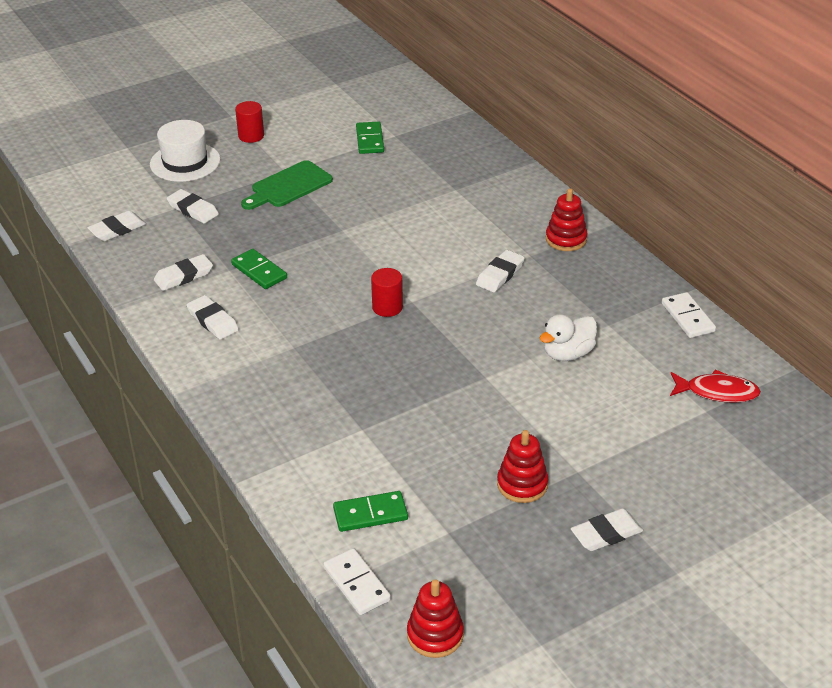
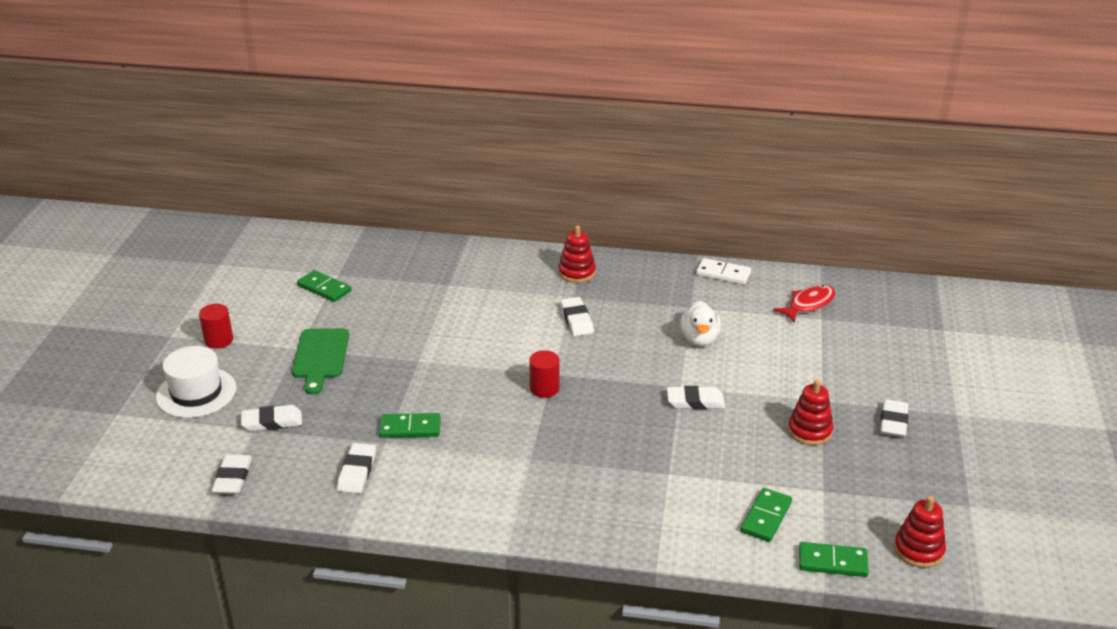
camera: 50 degrees left, 5 degrees down
(213, 321) = (440, 484): white eraser -> white eraser (695, 401)
(357, 584) = (832, 562): white domino -> green domino

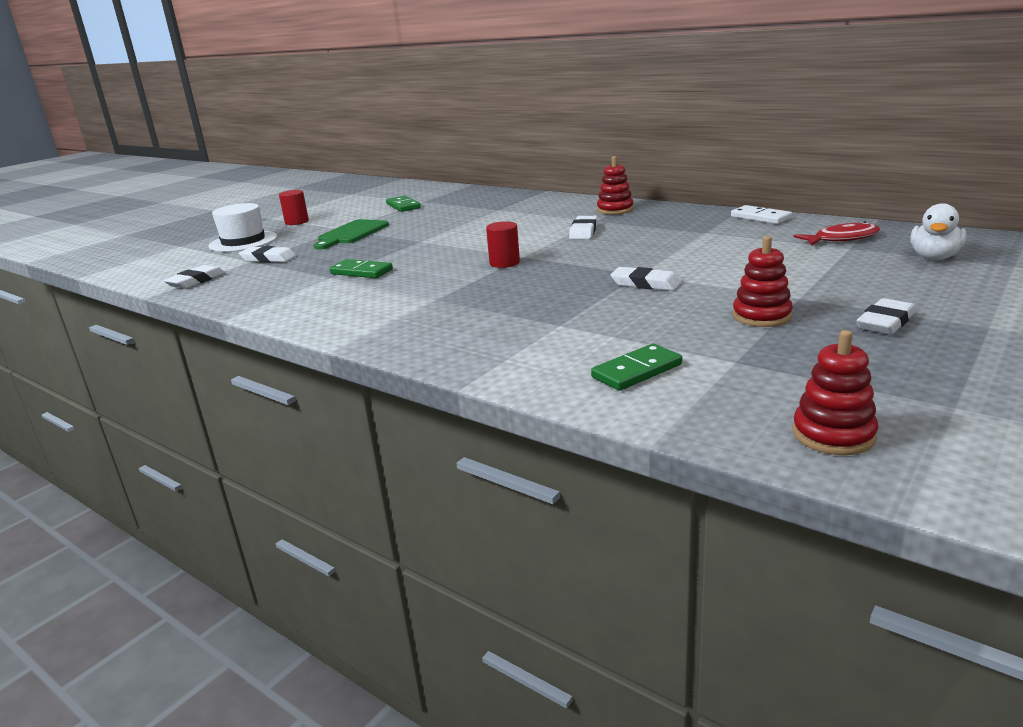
camera: 30 degrees right, 10 degrees down
(357, 471) = (285, 288): white eraser -> none
(699, 339) = (693, 249): white duck -> white duck (934, 257)
(832, 562) = (688, 422): green domino -> none

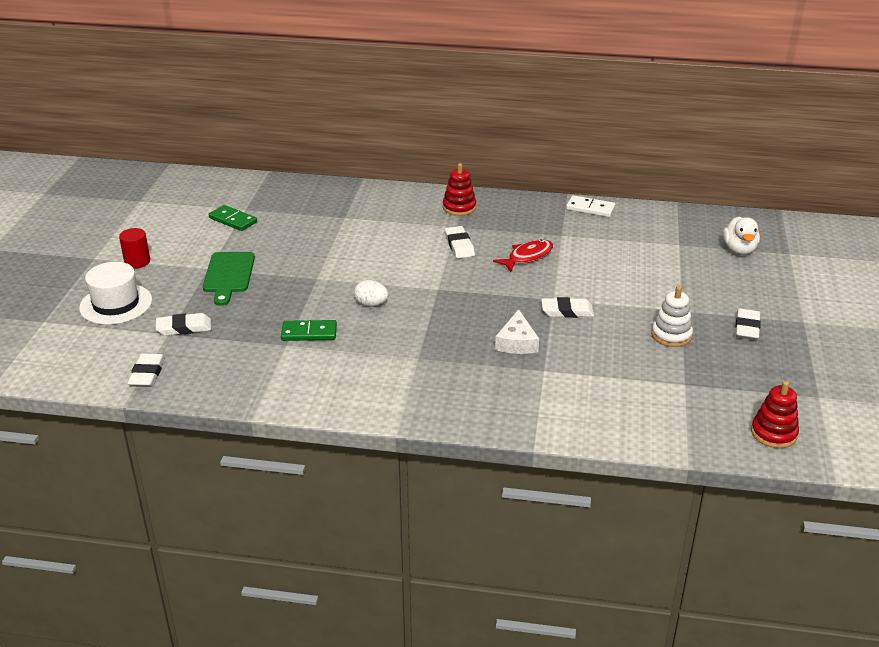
camera: 30 degrees left, 10 degrees up
(444, 260) = (371, 304): none -> white egg
(504, 263) = (430, 301): red cylinder -> none
(556, 300) = (516, 342): none -> white cheese
(636, 371) = (633, 406): green domino -> none
(761, 316) = (671, 335): red stacking toy -> white stacking toy
(842, 239) = (667, 233): red fish -> red fish (527, 257)

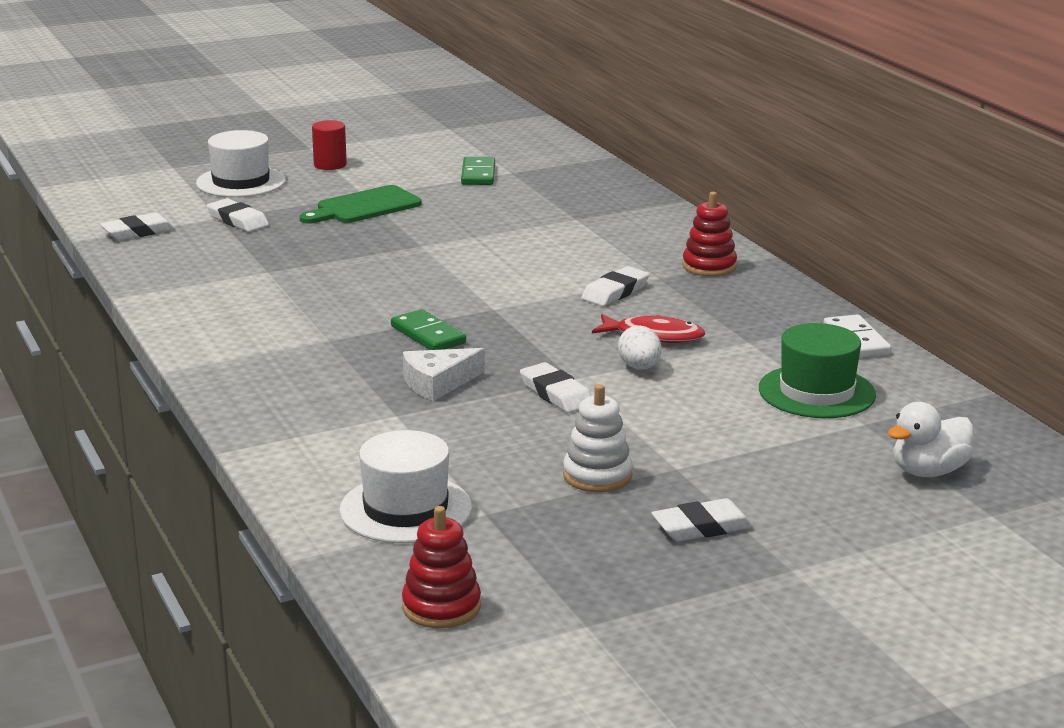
camera: 55 degrees right, 10 degrees down
(309, 333) = (304, 274): green domino -> green domino (428, 335)
(371, 304) = (406, 285): white egg -> white egg (639, 367)
(635, 241) = (816, 392): none -> green hat
(660, 407) = (405, 509): none -> white hat

